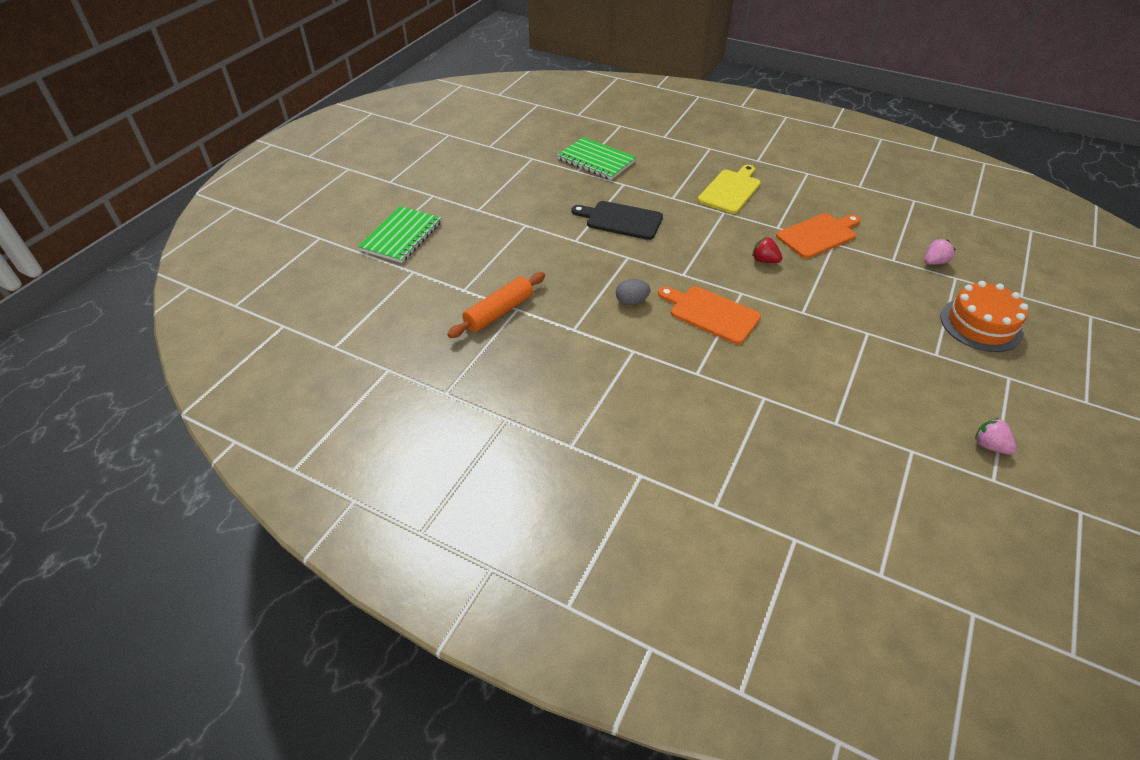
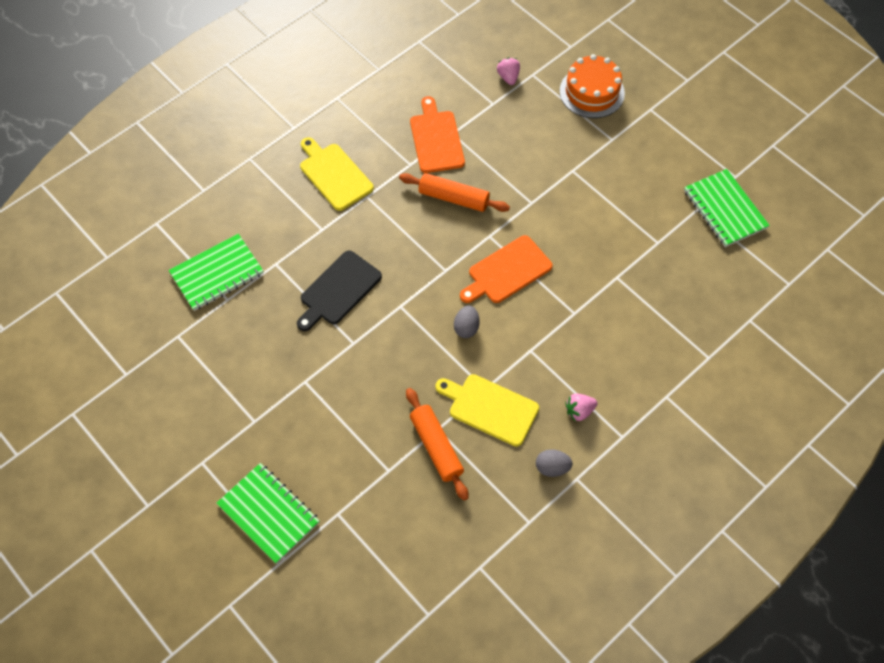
camera: 70 degrees left, 15 degrees up
(511, 396) = (552, 468): none -> grey egg
(555, 337) = (490, 408): none -> yellow cutting board
(764, 260) = (453, 198): red strawberry -> orange rolling pin
(935, 478) = (724, 209): none -> green notebook
(989, 445) = (707, 160): pink strawberry -> pink strawberry (579, 411)

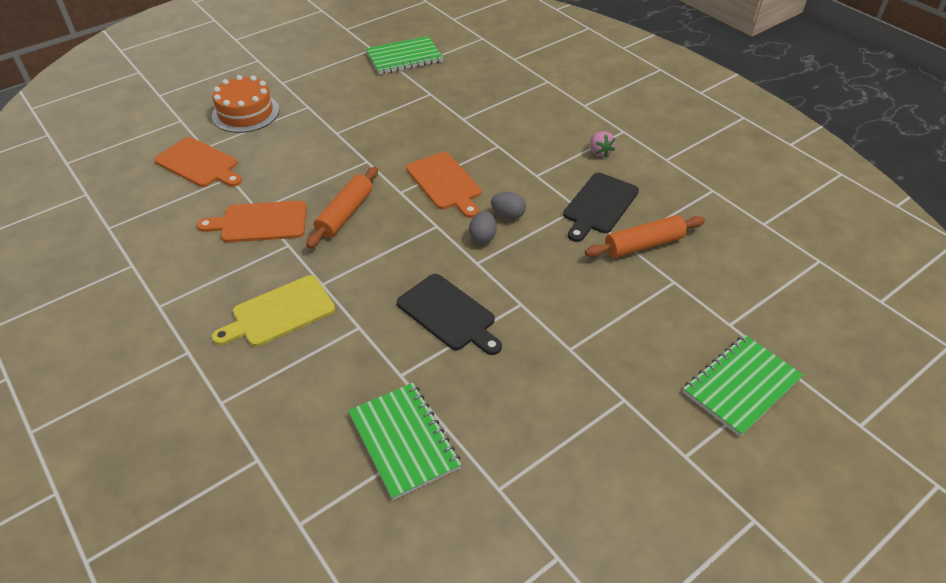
camera: 85 degrees left, 15 degrees down
(490, 408) = (599, 205): yellow cutting board -> black cutting board
(508, 77) = (199, 164): pink strawberry -> orange cutting board
(552, 468) = (657, 172): grey egg -> grey egg (482, 237)

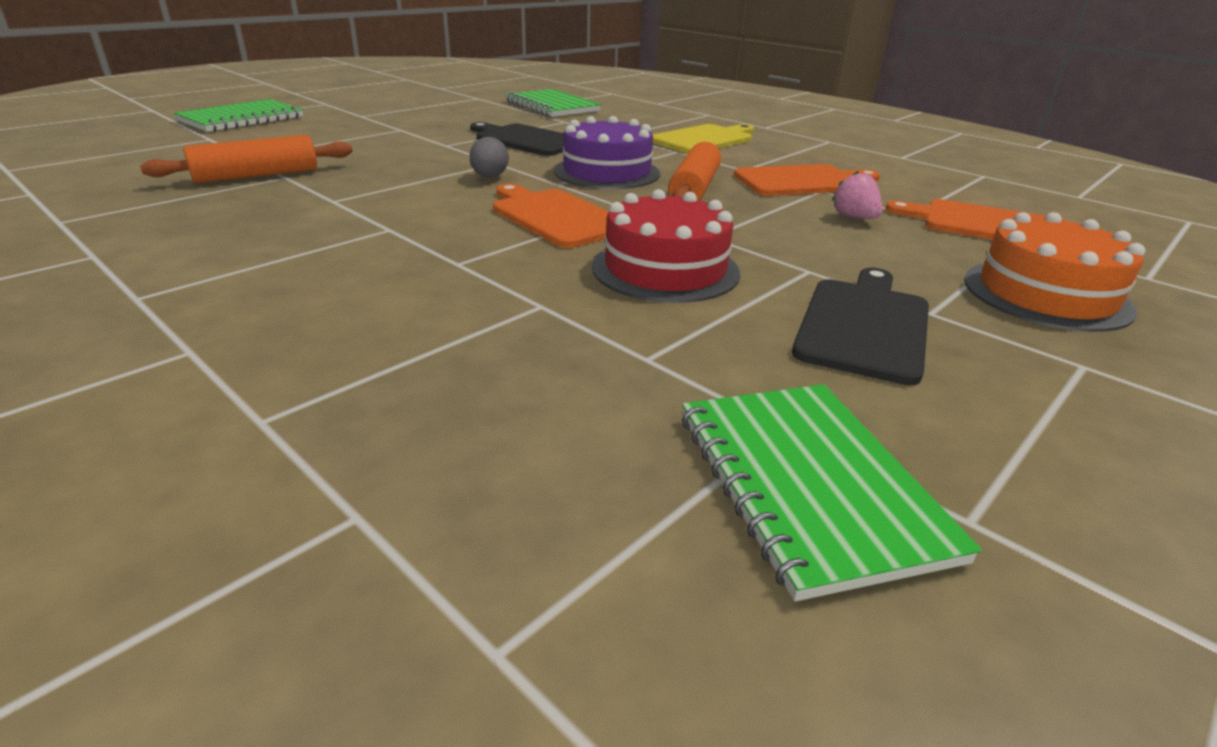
camera: 170 degrees right, 15 degrees down
(396, 242) = (607, 172): none -> purple cake
(403, 136) = (665, 269): none -> red cake
(404, 57) = (808, 484): green notebook -> green notebook turned 75 degrees counterclockwise
(508, 215) = (450, 192): grey egg -> none
(599, 205) = (295, 202): black cutting board -> black cutting board (864, 325)
(600, 152) = (233, 261): pink strawberry -> pink strawberry (854, 217)

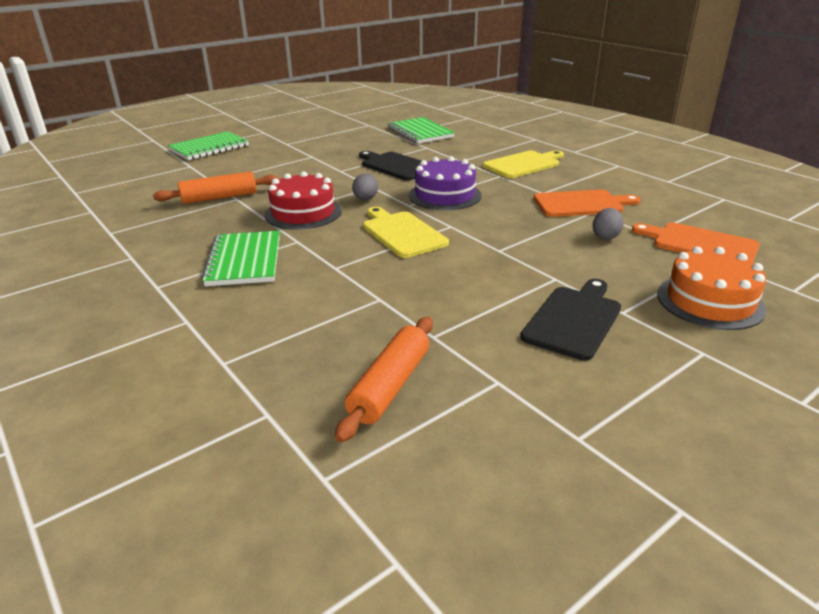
camera: 10 degrees right, 0 degrees up
(556, 216) = (402, 233): orange cutting board -> yellow cutting board
(665, 269) = (462, 275): red cake -> red cake (303, 213)
(694, 189) = (501, 210): orange rolling pin -> orange rolling pin (390, 386)
(808, 484) = (498, 413): green notebook -> green notebook (244, 261)
(854, 217) = (606, 236): pink strawberry -> grey egg

